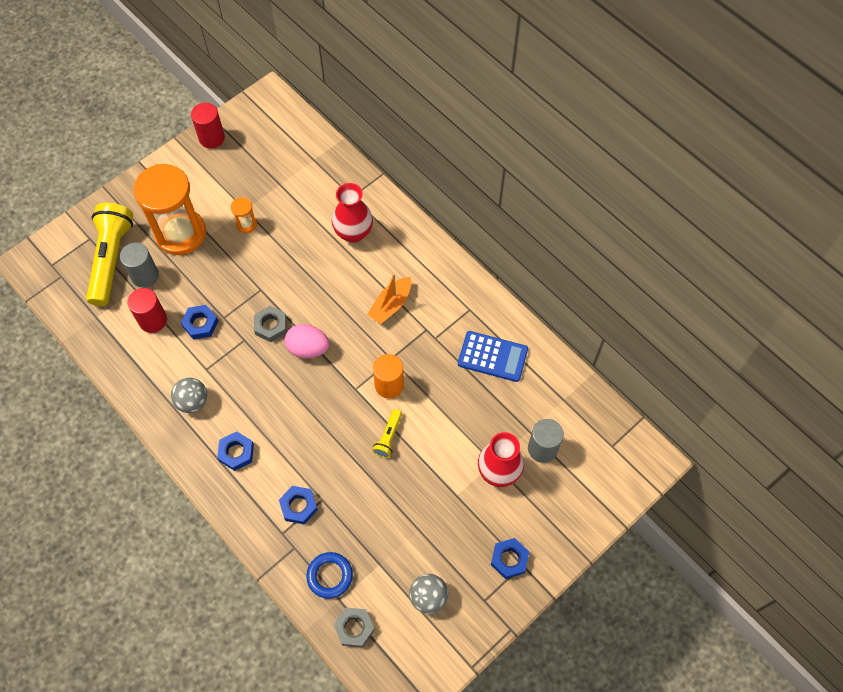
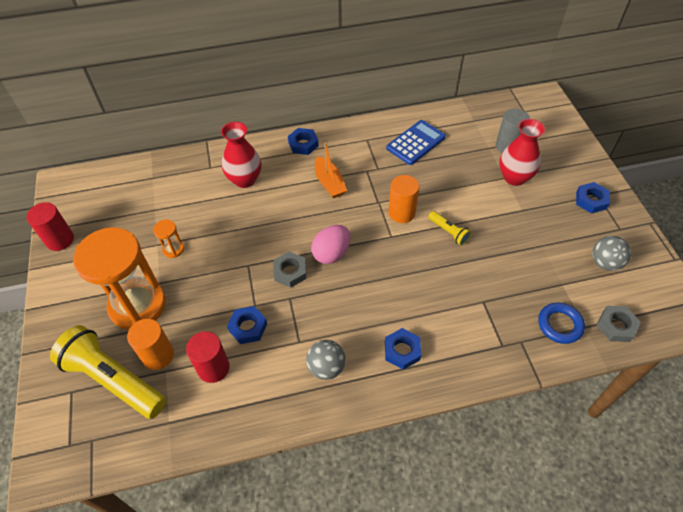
camera: 60 degrees left, 10 degrees down
(145, 276) = (158, 355): grey cylinder -> orange cylinder
(299, 506) = (481, 322): blue nut -> blue nut (303, 144)

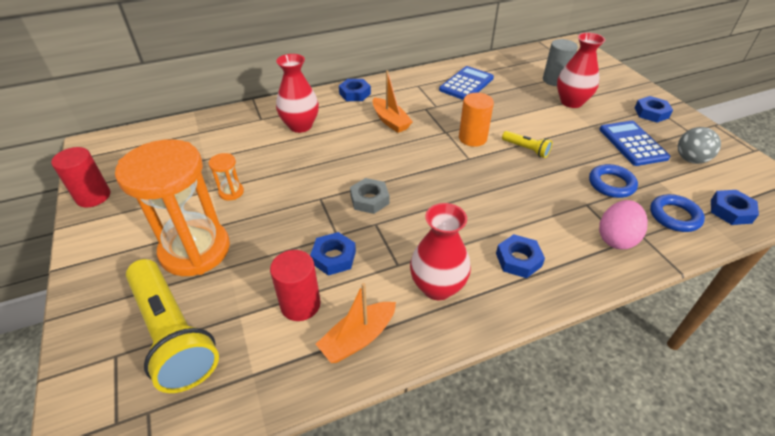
camera: 10 degrees left, 10 degrees down
(114, 380) = (173, 334): yellow flashlight -> yellow flashlight turned 150 degrees counterclockwise
(158, 355) = (228, 299): orange cylinder -> none
(252, 404) = (358, 338): none -> orange boat
(326, 367) = (437, 287): grey ball -> red vase
(331, 253) = (410, 179): pink egg -> pink egg (616, 238)
(515, 282) = (611, 184): none -> blue ring
(555, 237) = (632, 143): none -> blue calculator
(616, 326) = (730, 211): grey nut -> blue nut

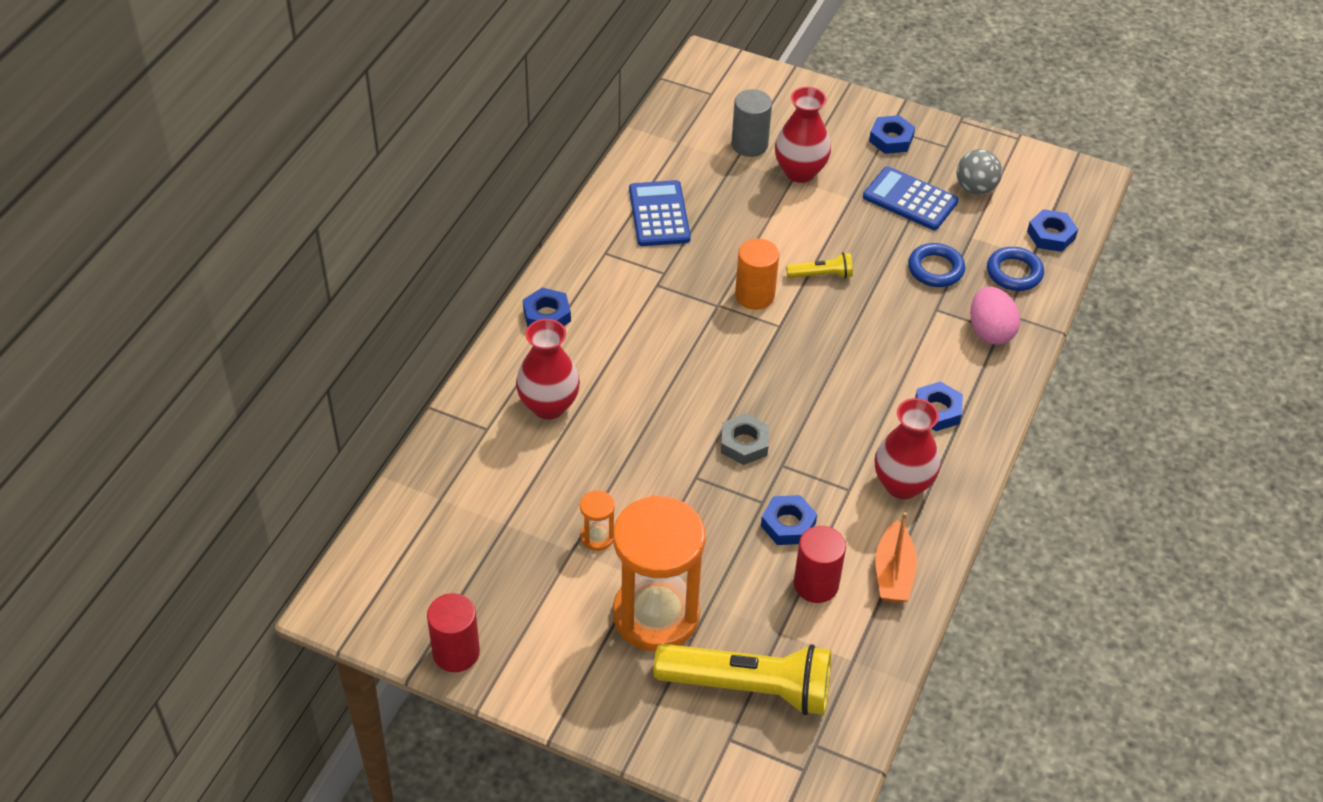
camera: 45 degrees left, 5 degrees up
(390, 121) = (641, 329): orange boat -> none

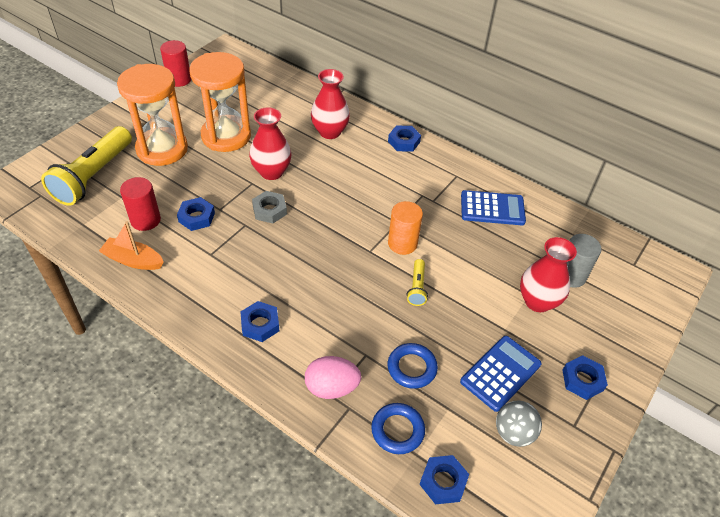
camera: 100 degrees right, 0 degrees up
(597, 537) = (226, 136): orange hourglass -> orange hourglass, size x2.46
(902, 484) = (201, 284): red vase -> red vase (271, 172)

